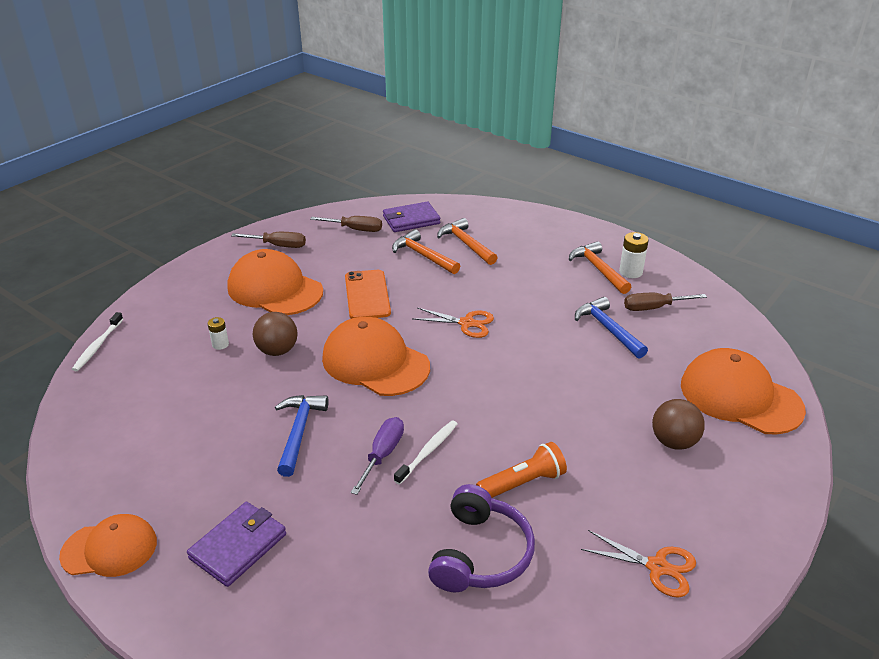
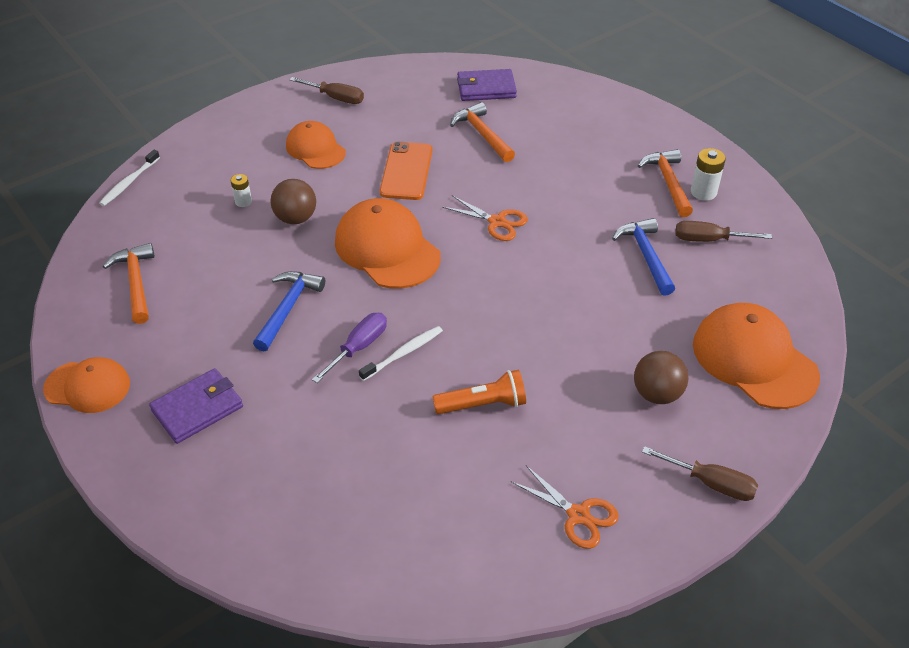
camera: 15 degrees right, 10 degrees up
(275, 289) = (315, 149): orange cap -> orange cap, size x0.63
(355, 229) = (422, 91): brown screwdriver -> brown screwdriver (710, 483)
(466, 244) = (534, 127): orange hammer -> orange hammer (136, 282)
(480, 554) = (413, 464): purple headphones -> none

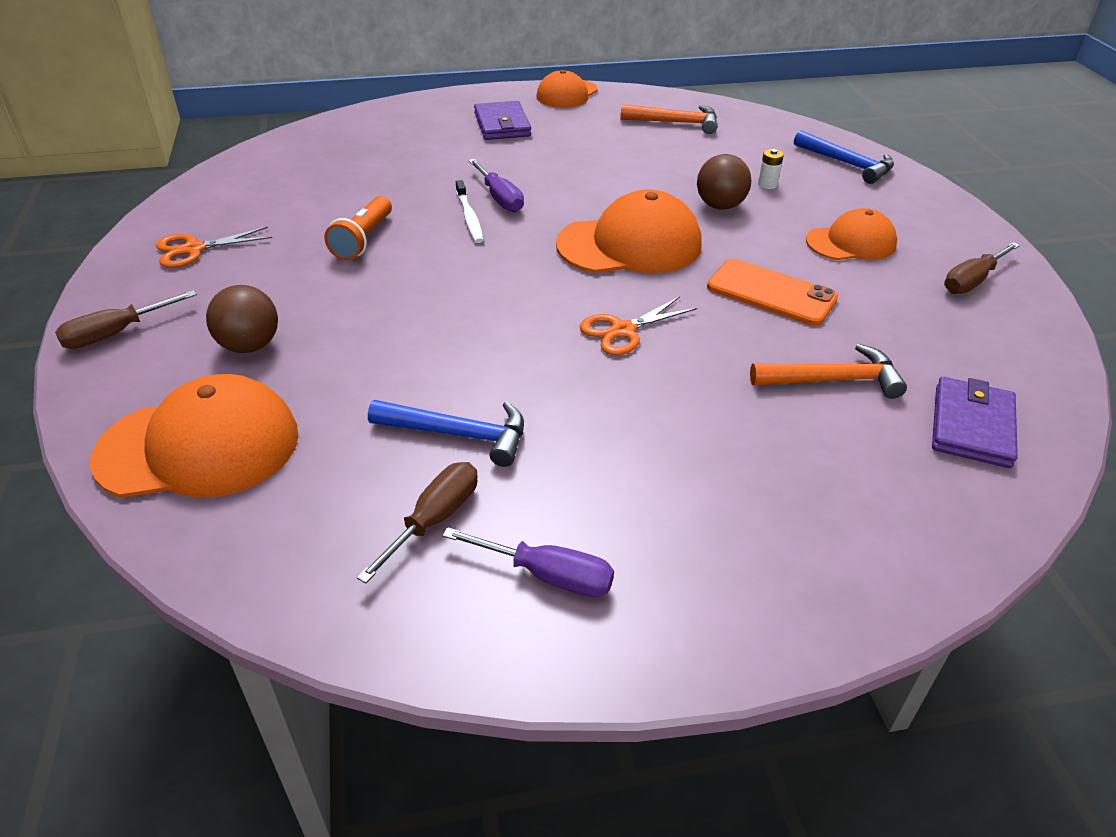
camera: 115 degrees right, 5 degrees down
(129, 182) = (833, 137): white toothbrush -> none
(288, 308) = (584, 177): blue hammer -> blue hammer (847, 164)
(668, 182) = (601, 540): orange hammer -> none
(703, 192) = (547, 575): white battery -> purple screwdriver

